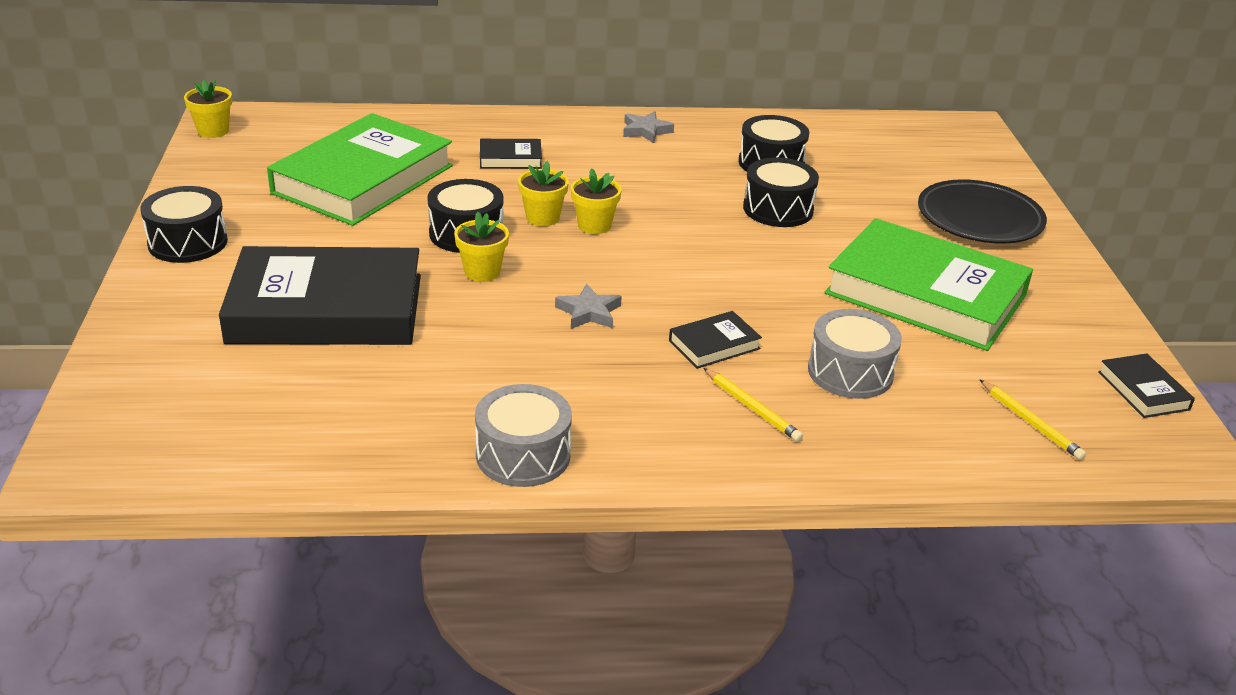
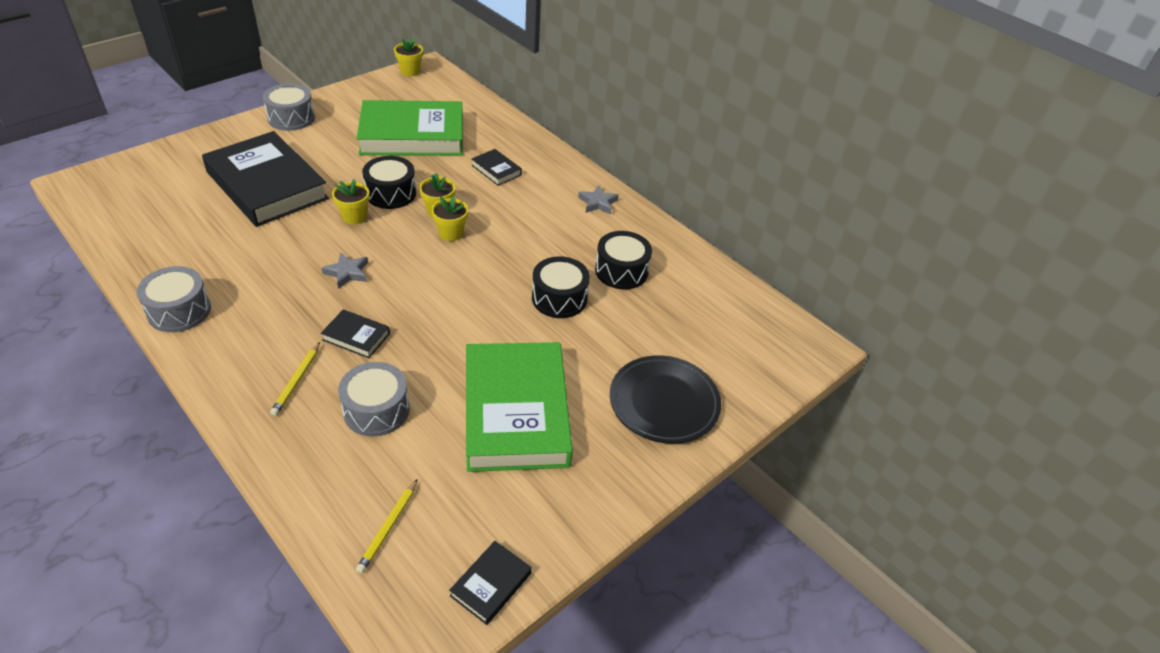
camera: 50 degrees right, 10 degrees up
(188, 242) = (291, 118): black drum -> grey drum

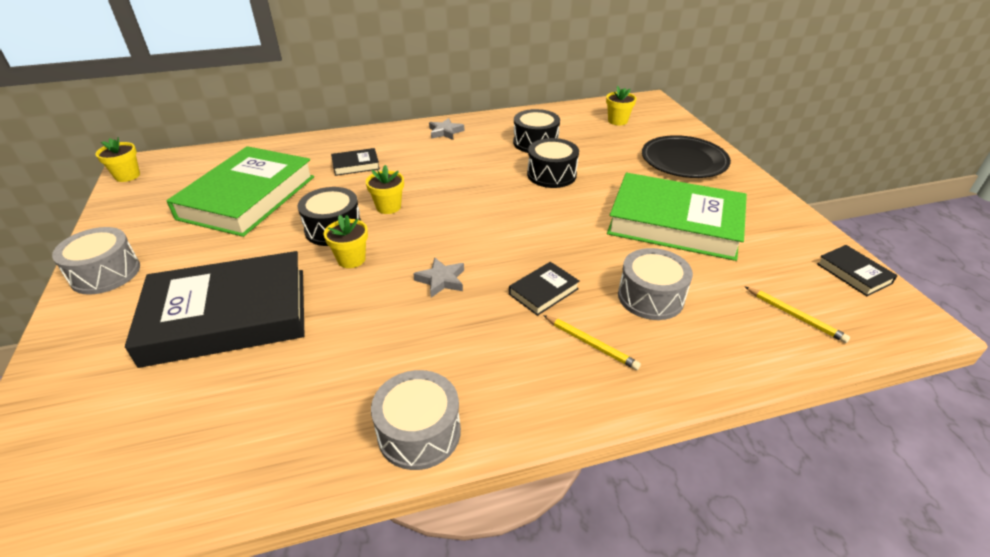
camera: 60 degrees left, 5 degrees down
(451, 233) = (427, 207): yellow flower pot -> yellow flower pot (617, 121)

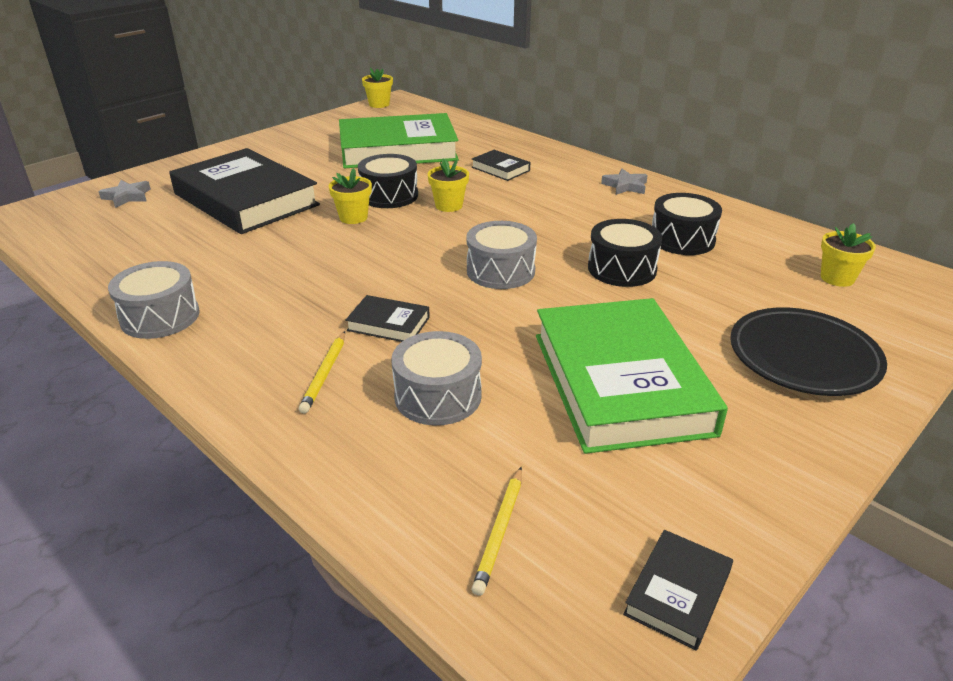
camera: 60 degrees right, 5 degrees down
(105, 273) = (261, 146): grey drum -> grey drum (500, 271)
(441, 280) = (359, 266): grey star -> grey star (127, 197)

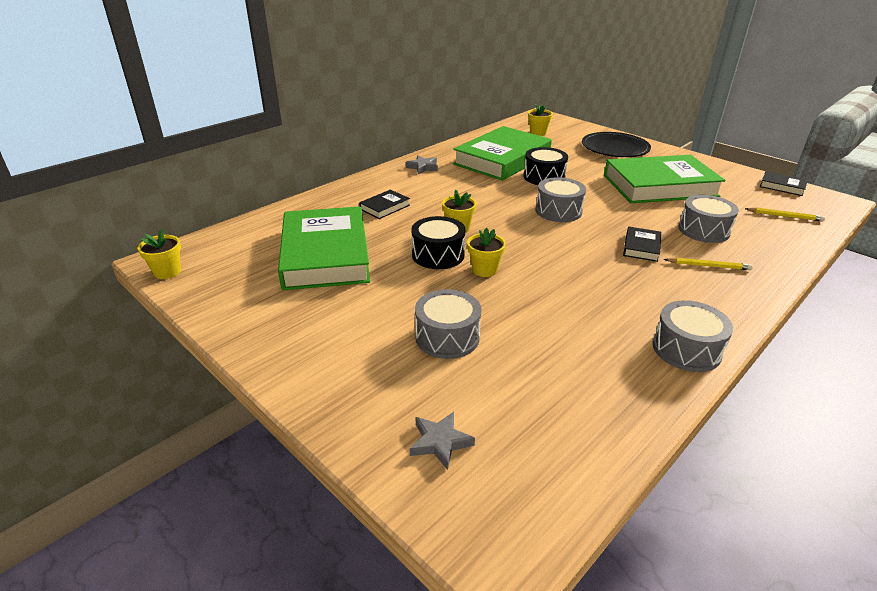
camera: 90 degrees left, 0 degrees up
(246, 199) = (447, 337): black book -> grey drum
(682, 239) = (502, 159): black drum -> green book

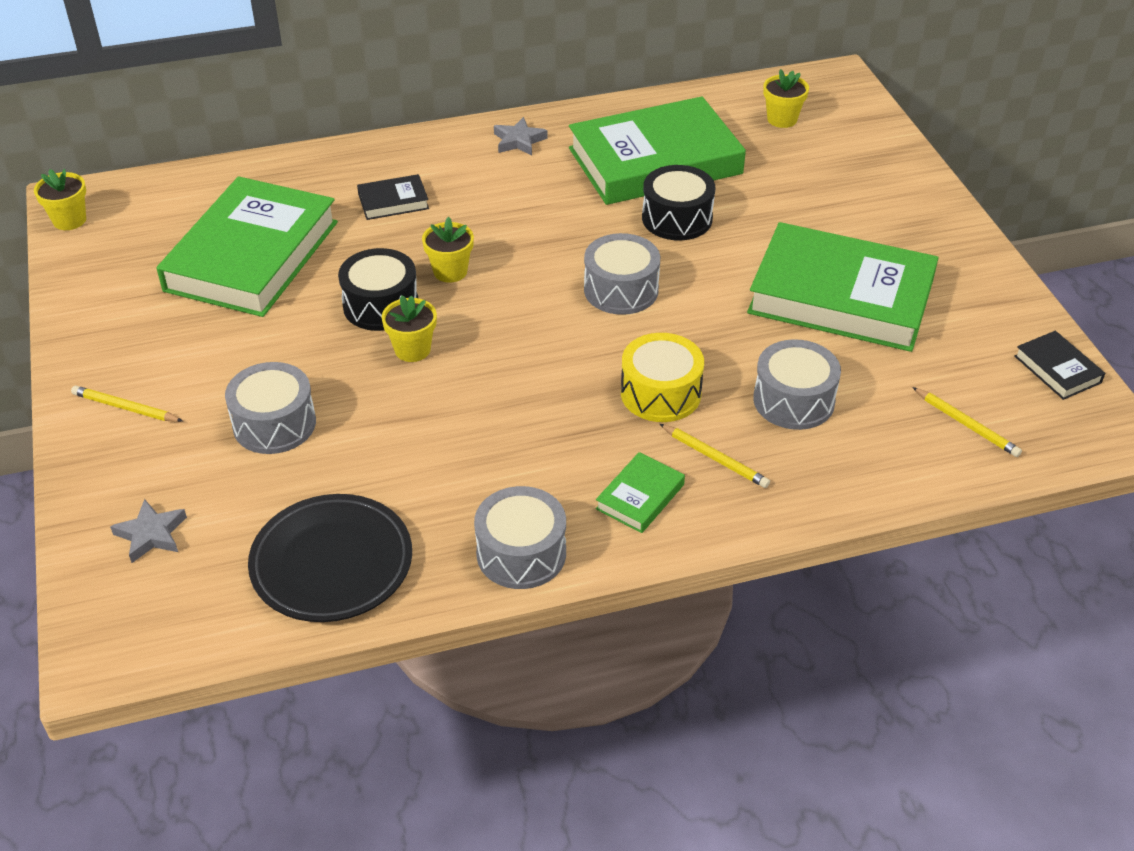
camera: 30 degrees right, 10 degrees up
(327, 366) = (125, 407): none -> yellow pencil
(614, 149) = (870, 195): black plate -> black plate (332, 563)
(641, 247) = (660, 393): black book -> yellow drum
(702, 296) = (640, 497): none -> green book

